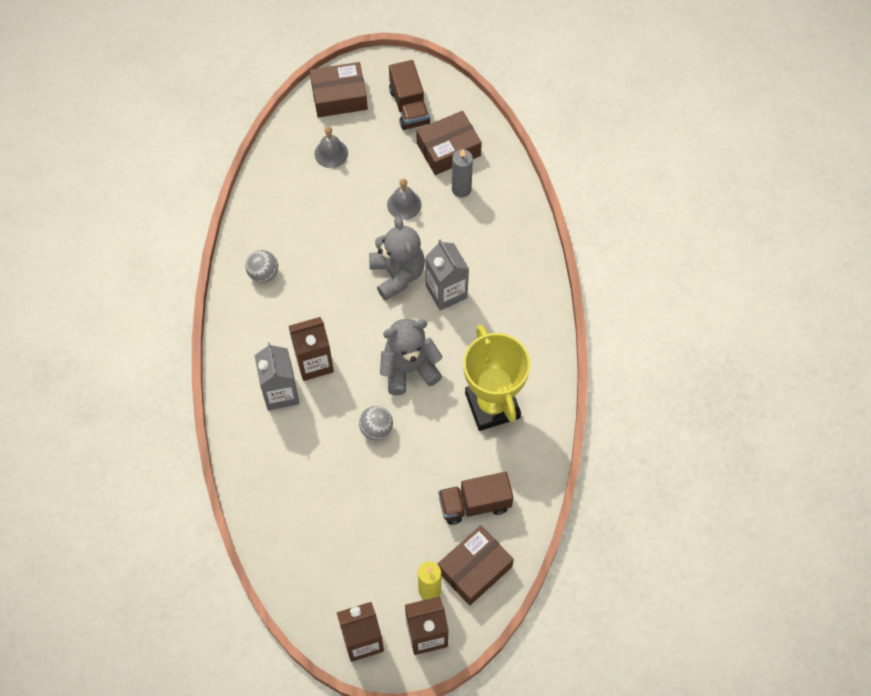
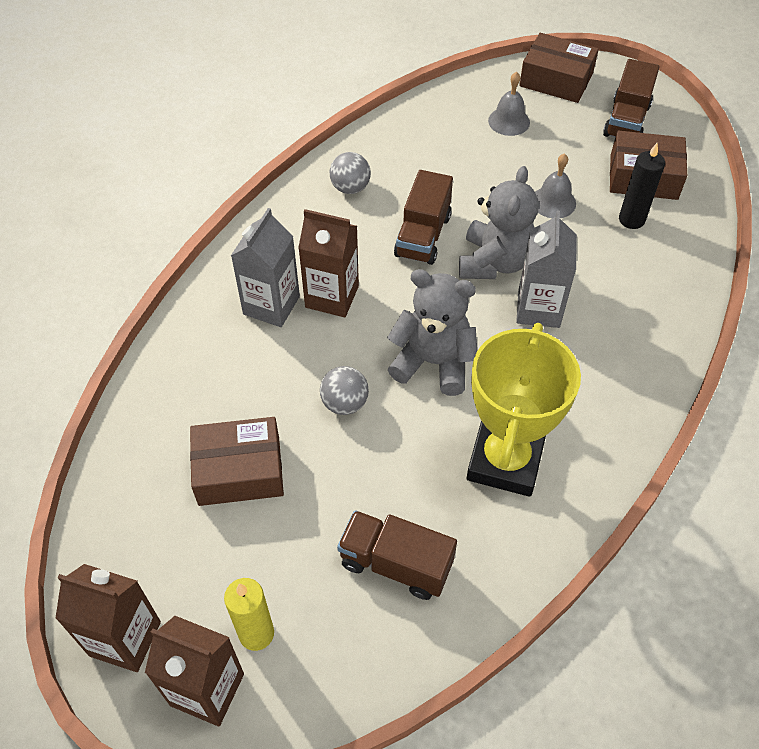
camera: 35 degrees right, 10 degrees down
(339, 282) = (423, 236): none -> brown truck
(461, 189) = (631, 219): grey candle -> black candle
(475, 569) = (334, 647): brown box -> brown box (239, 471)

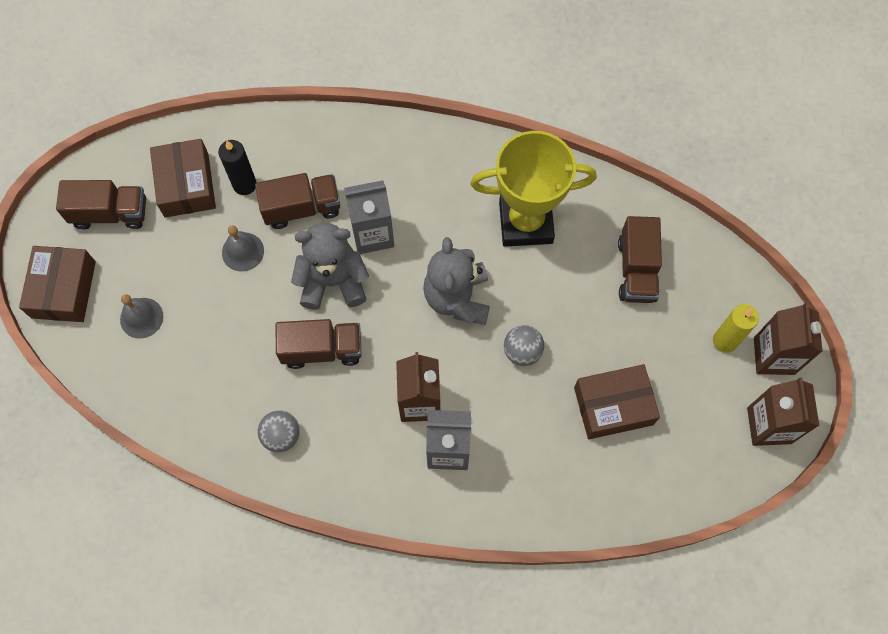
camera: 110 degrees left, 15 degrees up
(239, 471) = (613, 406): brown box -> brown box turned 75 degrees counterclockwise
(590, 258) = (302, 208): none -> brown truck

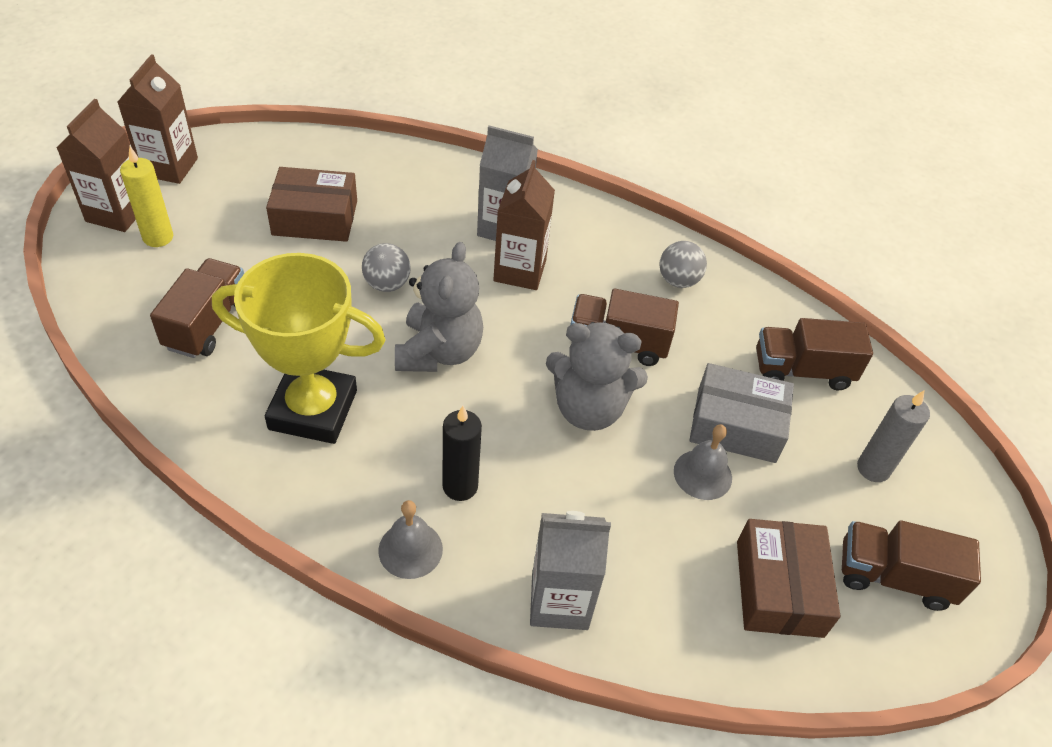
camera: 170 degrees left, 20 degrees down
(64, 289) = (948, 491): brown box -> none
(118, 292) = (873, 468): none -> grey candle
(141, 318) = (840, 431): grey bell -> grey bell (410, 549)
(221, 300) = (736, 425): none -> grey box
(244, 184) = (690, 564): black candle -> black candle (460, 486)
(302, 208) = (611, 509): brown truck -> brown truck (802, 371)
(372, 234) = (522, 449): grey carton -> grey carton (559, 601)

